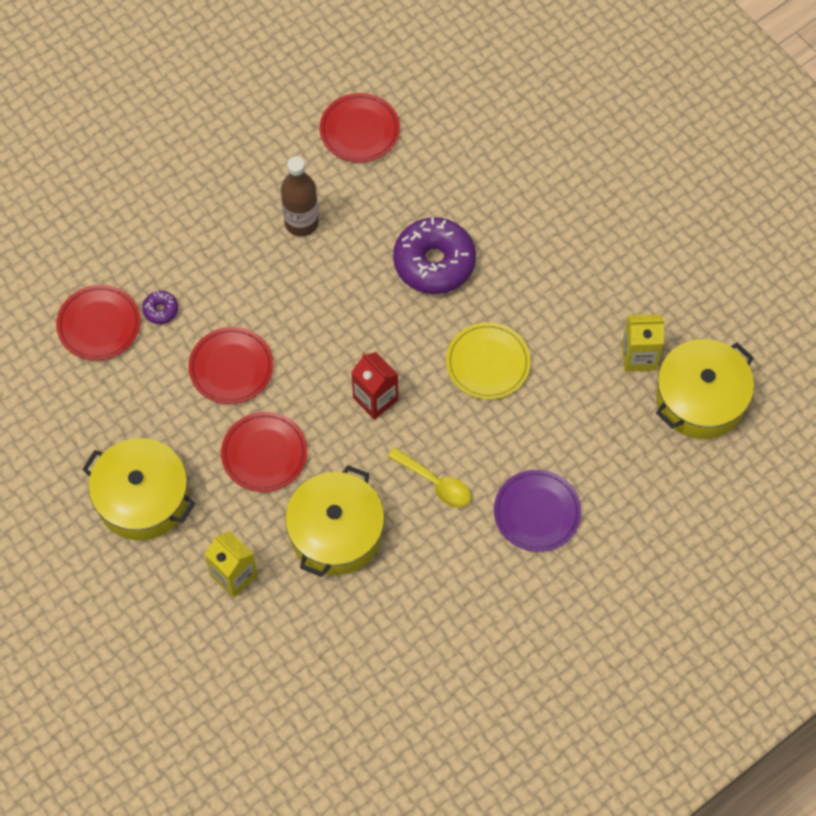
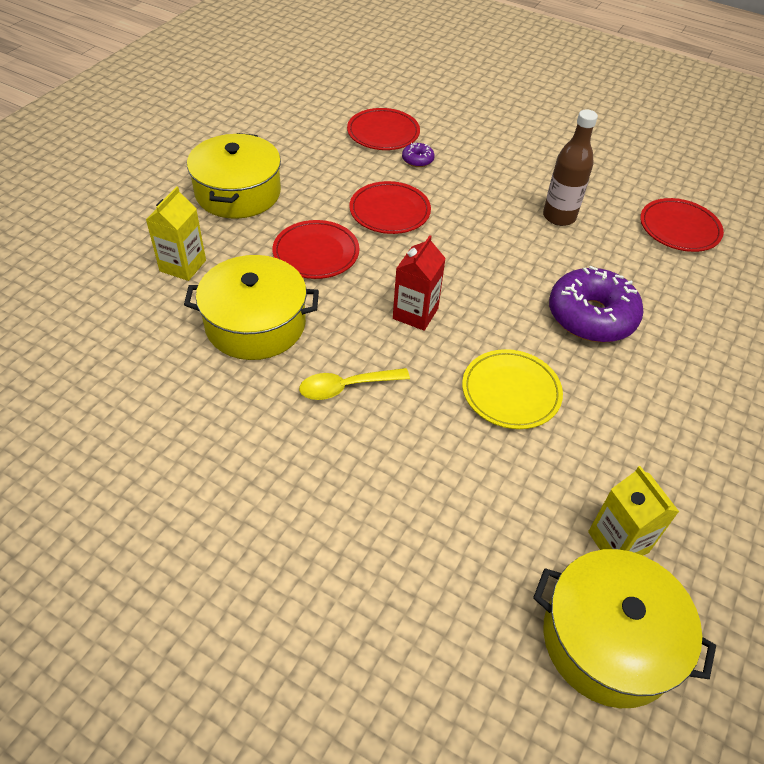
camera: 65 degrees right, 15 degrees down
(435, 483) = (346, 387): yellow spoon -> yellow spoon turned 60 degrees clockwise
(537, 512) = (353, 494): purple plate -> none

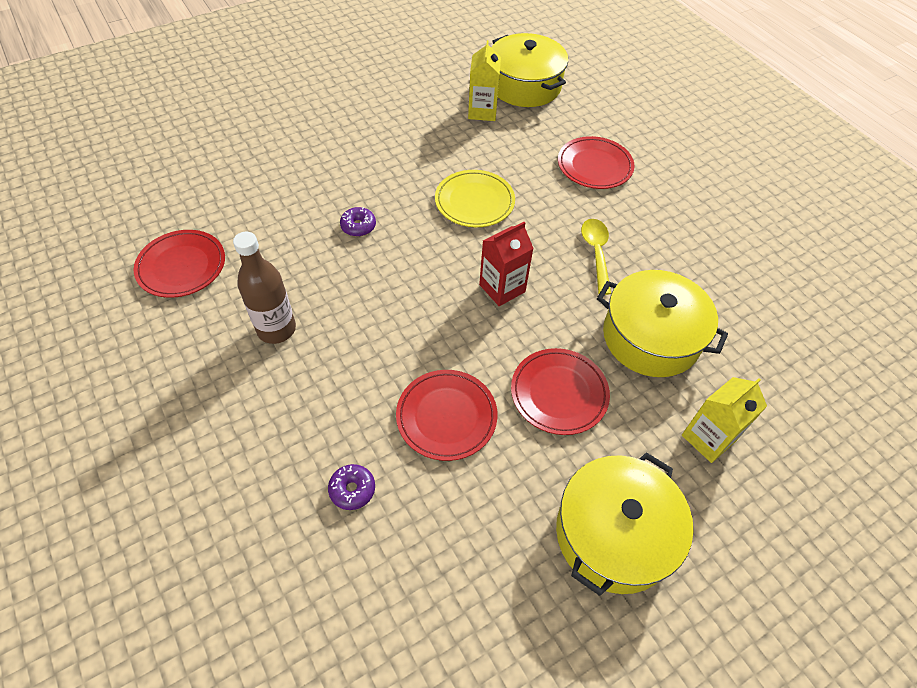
camera: 150 degrees left, 5 degrees up
(346, 387) = (596, 253): yellow spoon -> yellow spoon turned 105 degrees counterclockwise
(383, 133) = (357, 572): red plate -> red plate (594, 166)
(591, 316) = (358, 226): purple donut -> purple donut, size x0.43

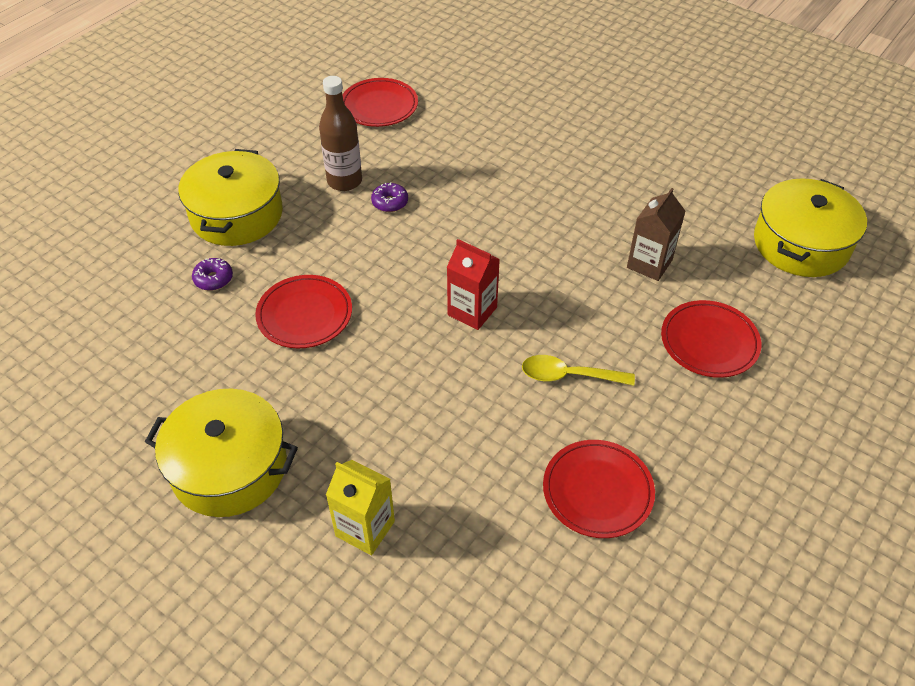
camera: 70 degrees right, 5 degrees down
(358, 226) = (488, 187): purple donut -> purple donut (390, 202)
(474, 202) = (576, 257): yellow plate -> none
(482, 111) = (722, 222): yellow carton -> none
(504, 165) = (649, 264): none -> brown carton
(559, 393) = (365, 389): red plate -> red plate (597, 491)
(596, 253) = (568, 375): yellow spoon -> yellow spoon turned 150 degrees counterclockwise
(651, 337) = (474, 451): yellow pot -> yellow pot (236, 214)

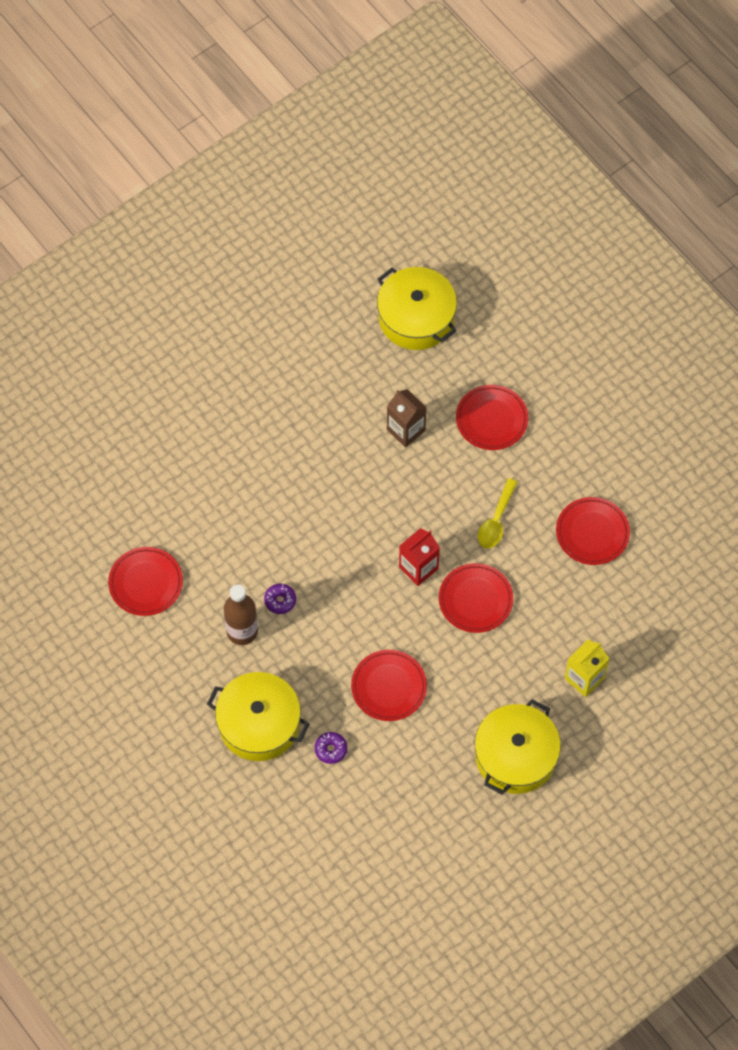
camera: 75 degrees left, 15 degrees up
(448, 376) = (475, 600): none -> red plate

